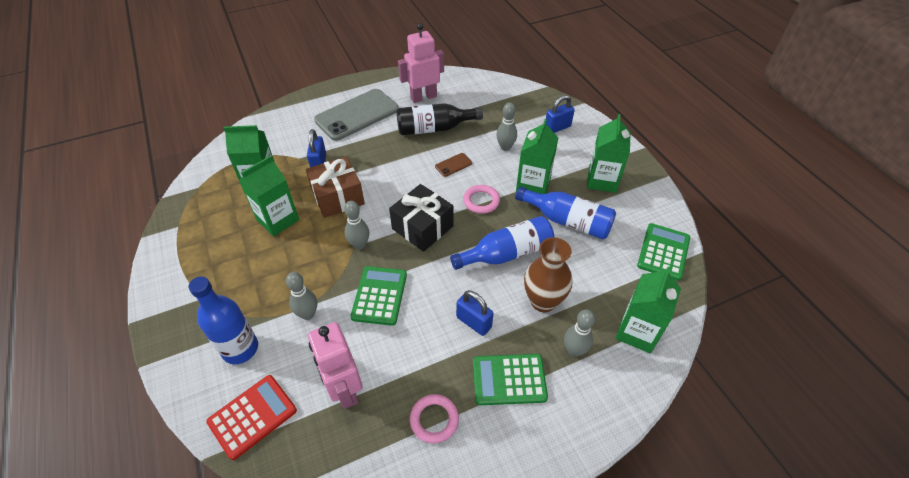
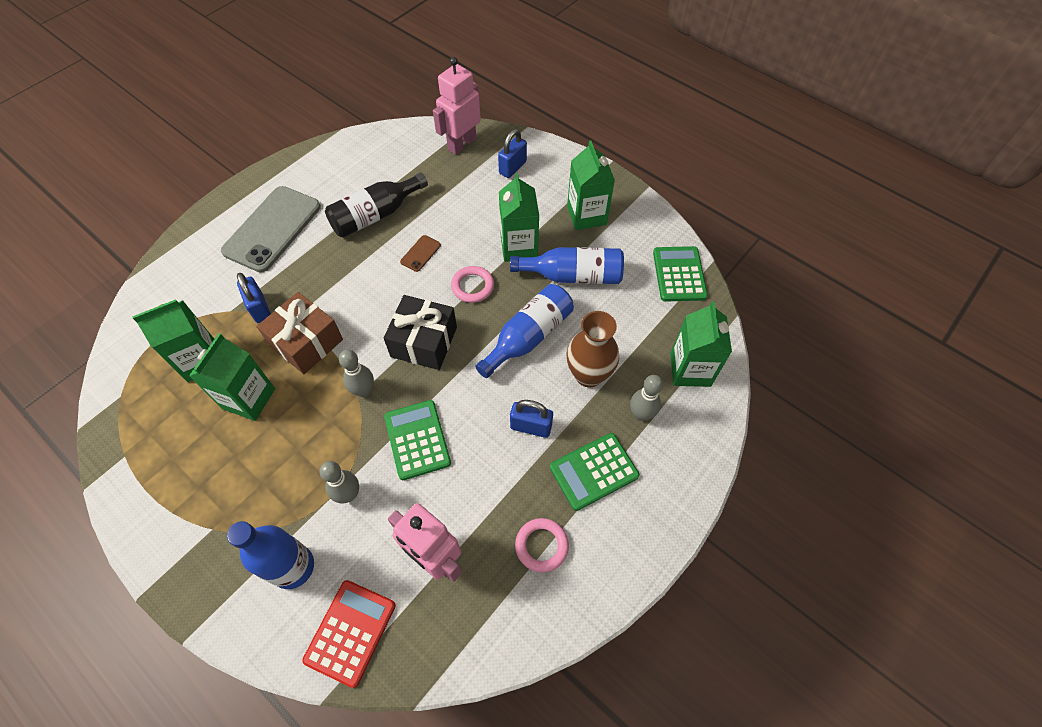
camera: 25 degrees left, 10 degrees up
(423, 97) = (342, 178): pink robot -> pink robot (462, 144)
(505, 147) = (467, 211): grey bowling pin -> none

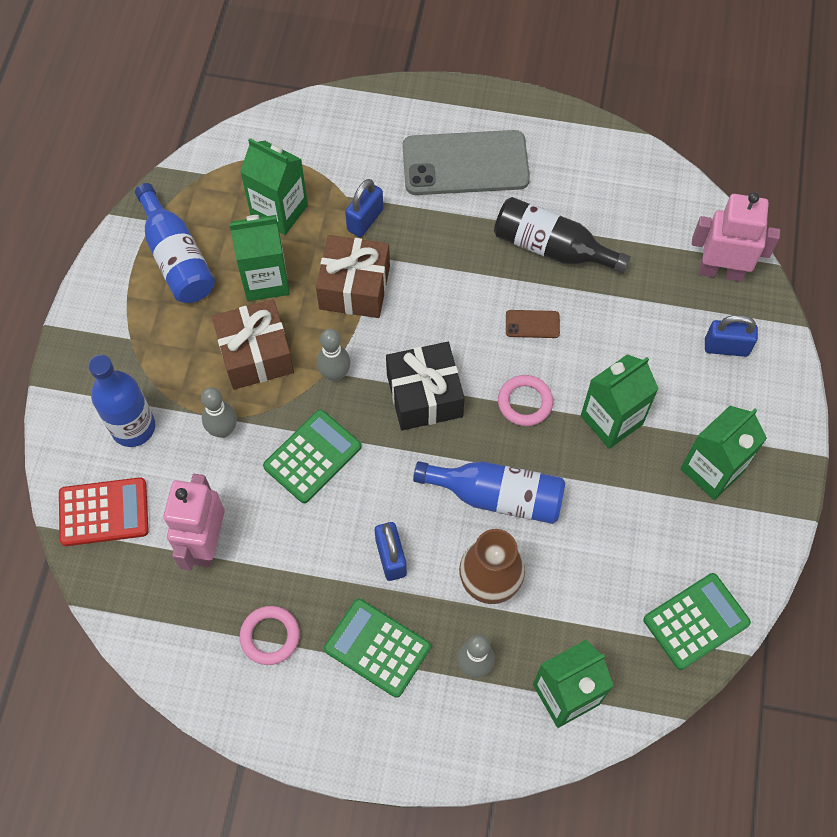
camera: 60 degrees right, 5 degrees up
(304, 437) = (256, 354): none -> brown gift
(572, 275) = (611, 500): blue bottle -> blue bottle (177, 258)

